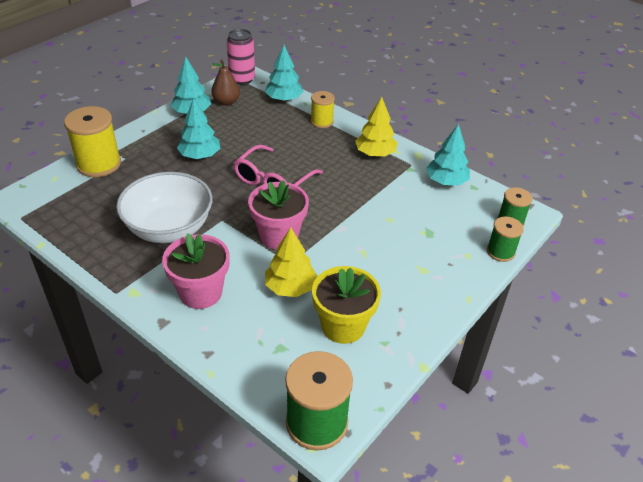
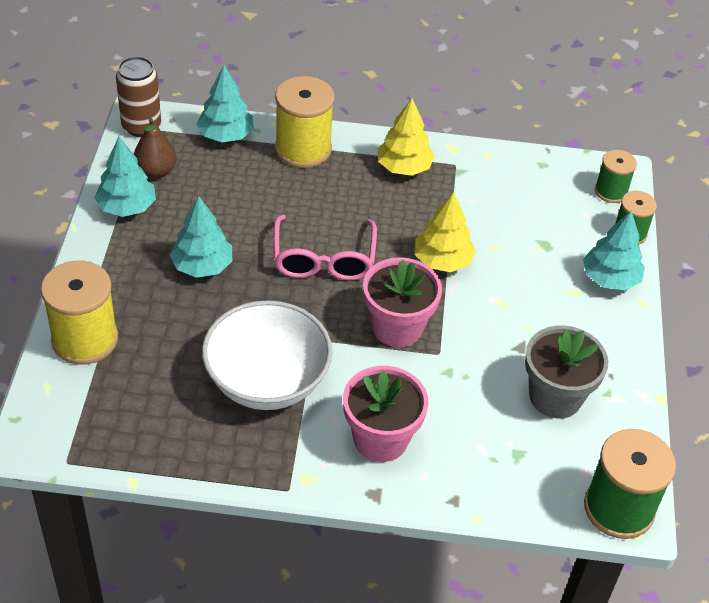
camera: 35 degrees left, 5 degrees up
(242, 79) = (141, 126): pink can -> brown can
(290, 287) = (466, 382): yellow tree -> yellow tree (442, 261)
(321, 122) = (303, 149): yellow spool -> yellow spool, size x1.72
(343, 326) = (555, 397): yellow flower pot -> grey flower pot
(446, 181) = (509, 170): turquoise tree -> turquoise tree (610, 279)

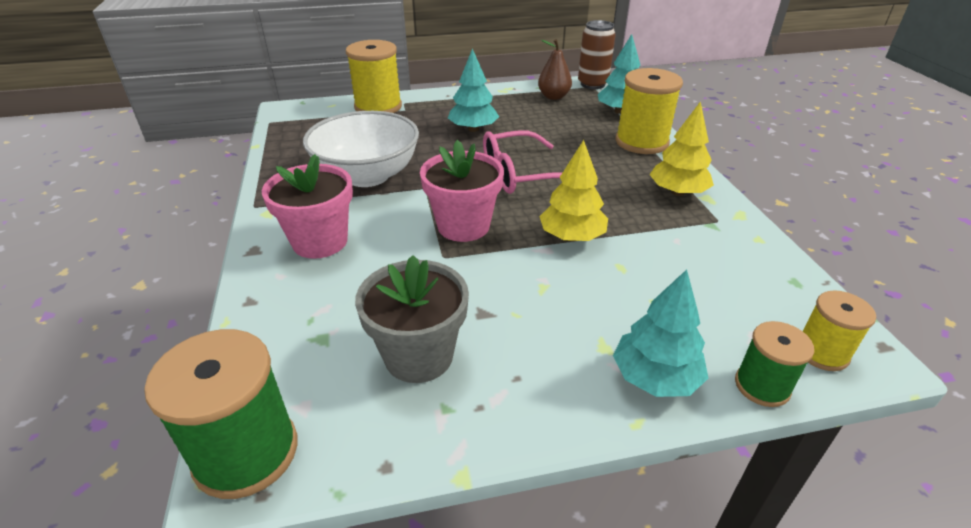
camera: 75 degrees right, 10 degrees down
(127, 207) = (509, 95): turquoise tree -> none
(611, 191) = (822, 352): green spool -> yellow spool

